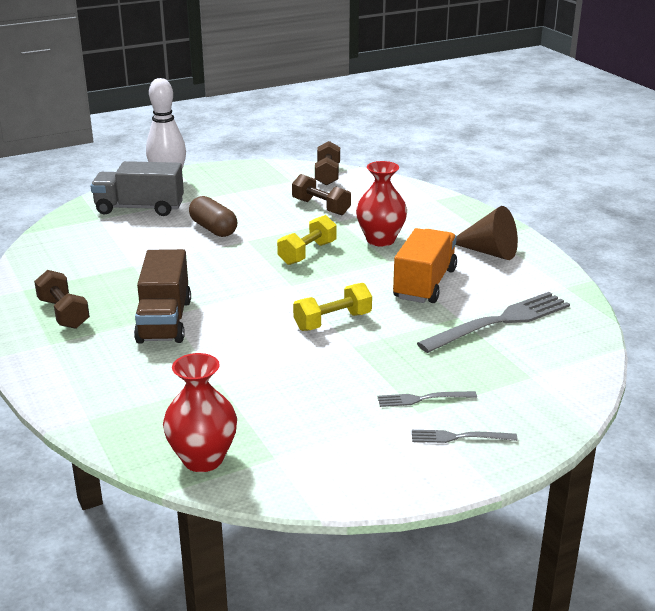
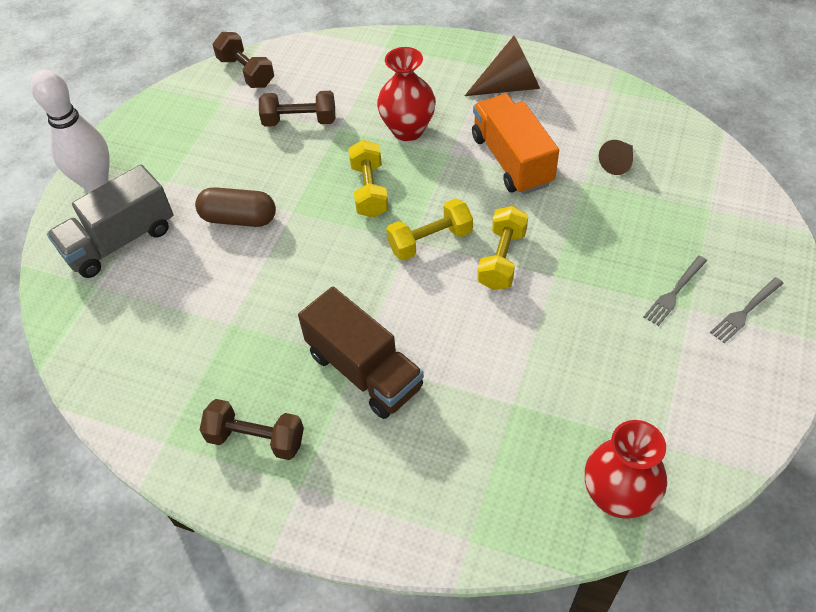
camera: 40 degrees left, 25 degrees up
(303, 291) = (430, 241): none -> yellow dumbbell
(501, 321) = (618, 163): grey fork -> brown cone

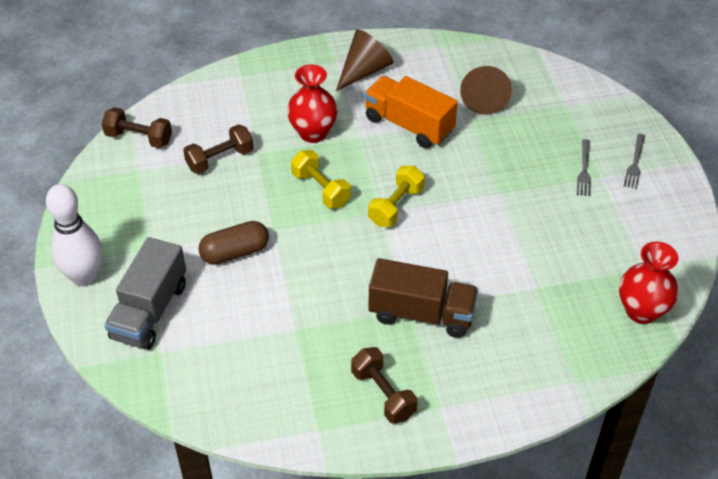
camera: 35 degrees left, 5 degrees down
(256, 439) = (383, 394): brown dumbbell -> brown dumbbell turned 75 degrees clockwise
(502, 259) = (456, 197): yellow dumbbell -> none
(618, 163) = (484, 98): brown cone -> brown cone, size x1.74

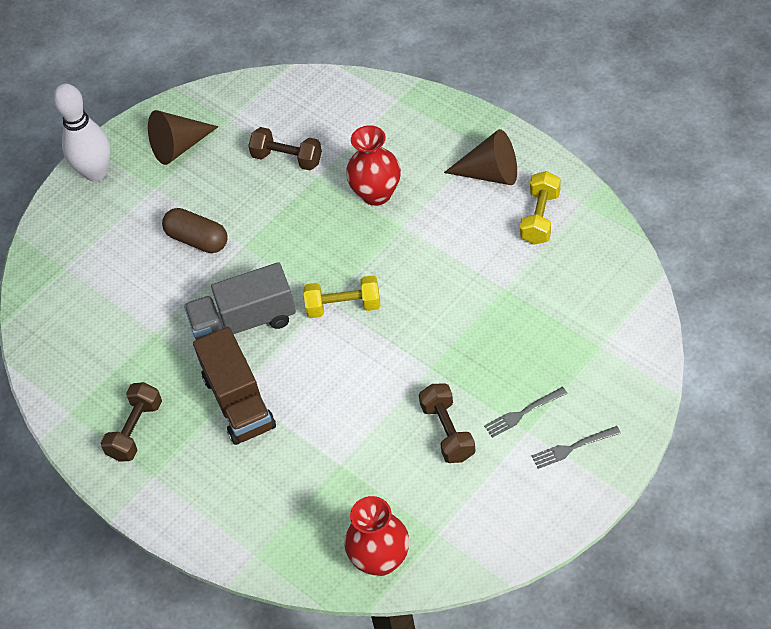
camera: 60 degrees right, 5 degrees up
(139, 138) = (262, 95): brown dumbbell -> brown dumbbell (448, 432)
(150, 311) = (96, 233): grey truck -> grey truck (244, 322)
(321, 189) = (316, 244): yellow dumbbell -> yellow dumbbell (540, 218)
(409, 125) = (452, 250): orange truck -> none
(484, 98) = (545, 279): brown cone -> brown cone (179, 147)

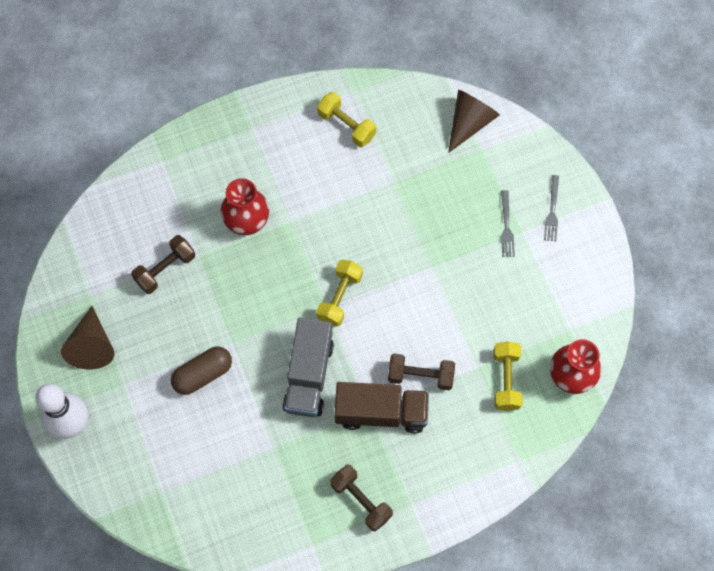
camera: 70 degrees left, 15 degrees up
(340, 498) = (506, 380): none -> yellow dumbbell
(448, 432) = (493, 282): brown dumbbell -> brown dumbbell (420, 376)
(490, 173) = (282, 136): brown cone -> brown cone (469, 123)

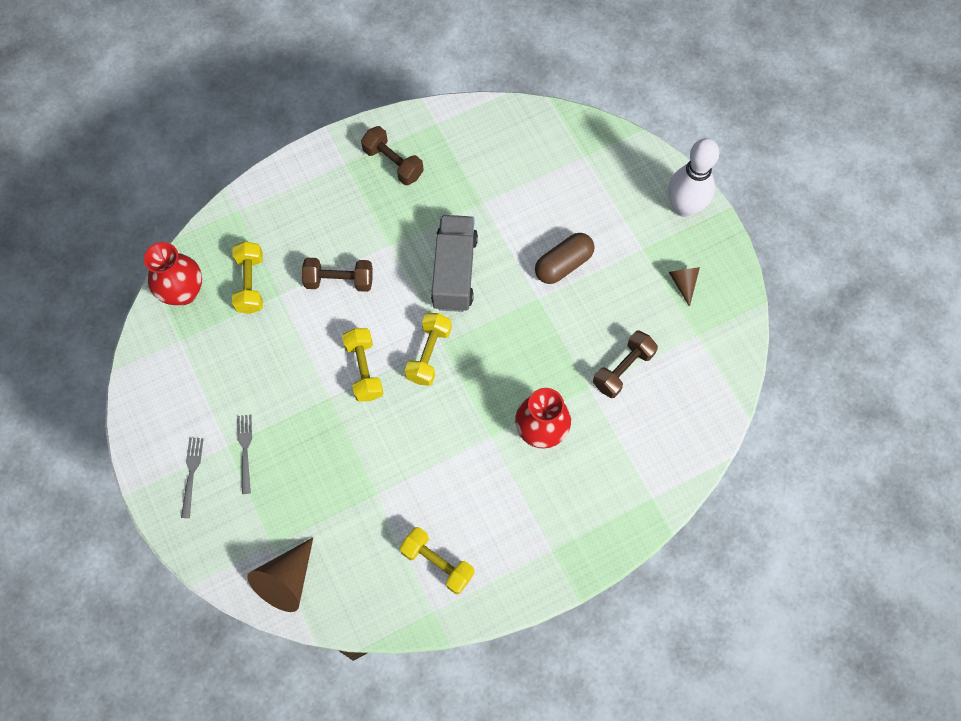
camera: 175 degrees right, 0 degrees up
(92, 346) = (683, 283): brown cone -> brown cone, size x0.58
(381, 412) = (378, 242): brown truck -> none
(400, 288) = (364, 370): none -> yellow dumbbell

